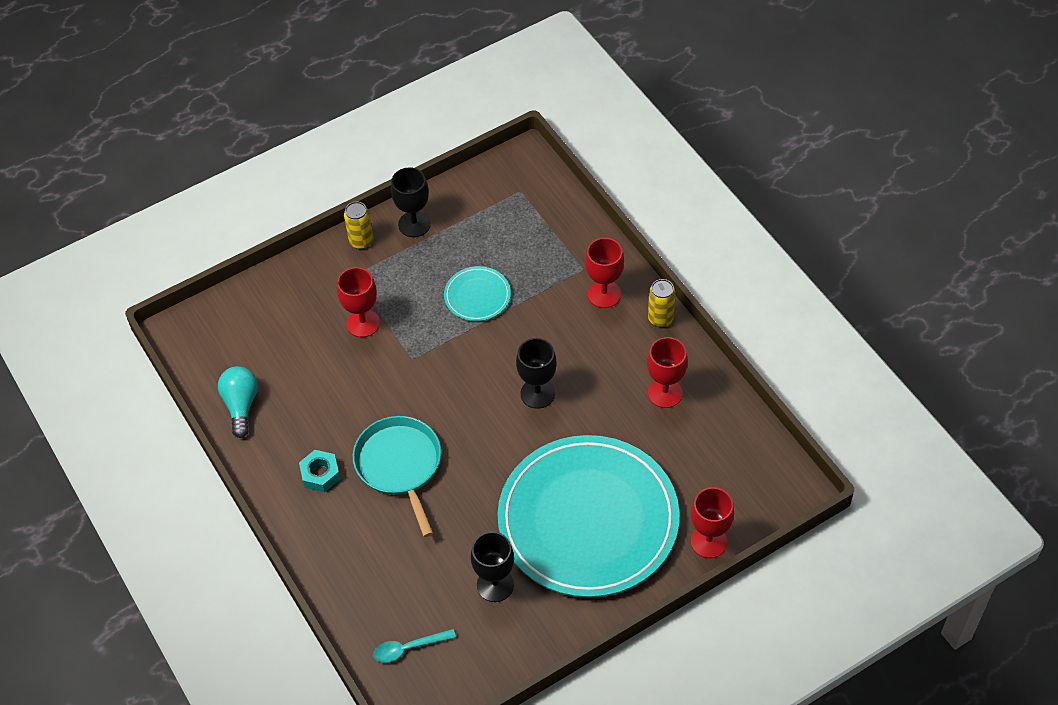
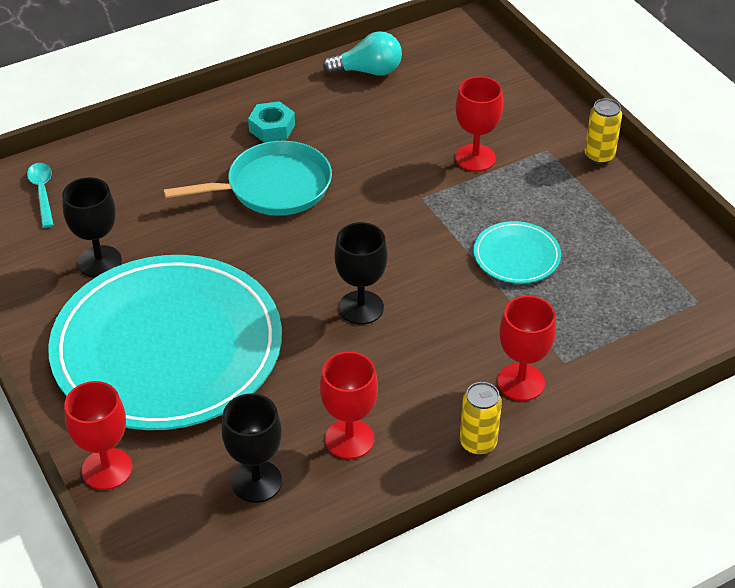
camera: 90 degrees right, 10 degrees down
(414, 224) = (630, 201): black goblet -> black goblet (256, 481)

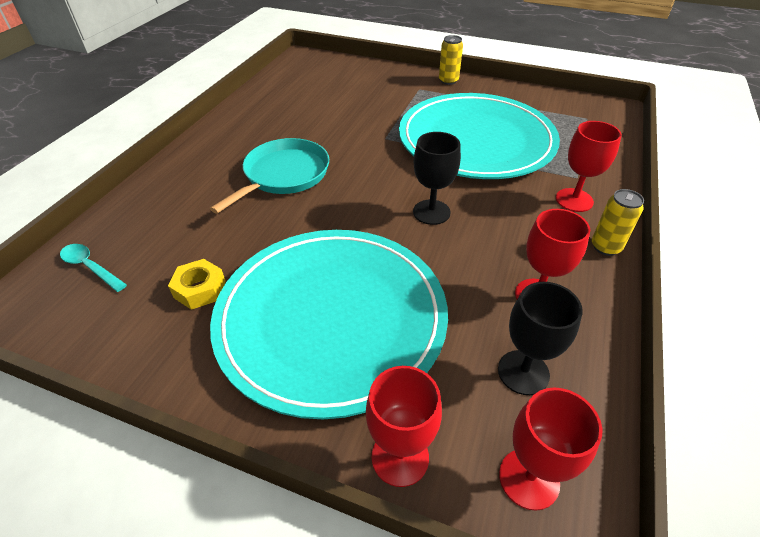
camera: 40 degrees left, 0 degrees up
(99, 261) = (200, 289): black goblet -> yellow nut
(272, 128) = (242, 145): turquoise nut -> none
(368, 71) = (270, 94): turquoise light bulb -> none
(475, 158) = (388, 107): red goblet -> red goblet (529, 478)
(516, 255) = (476, 140): turquoise plate -> turquoise plate, size x2.48

